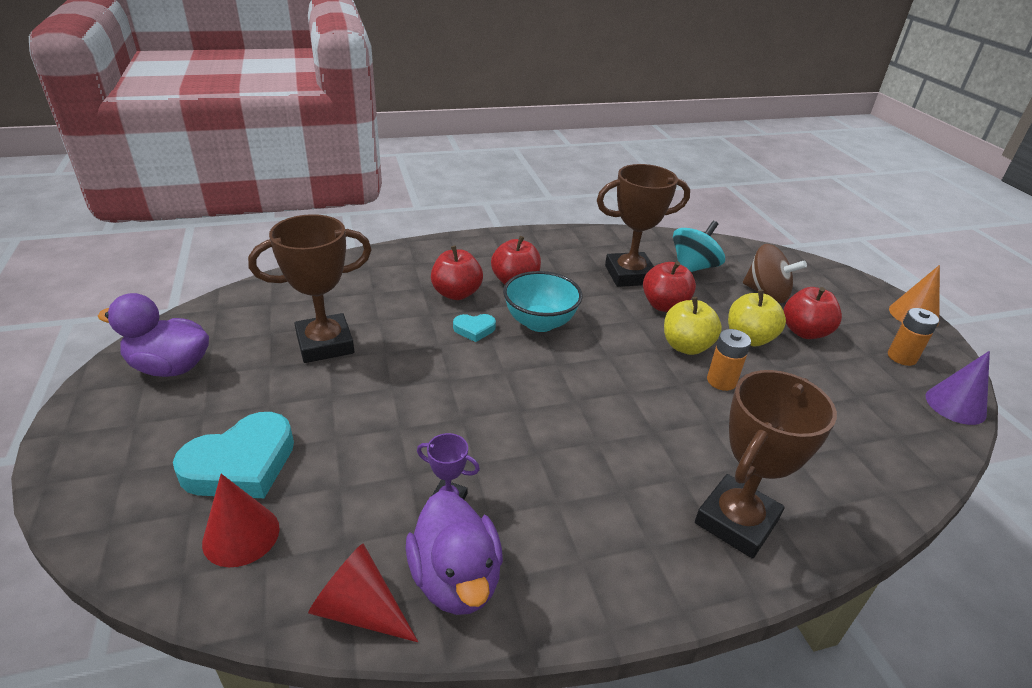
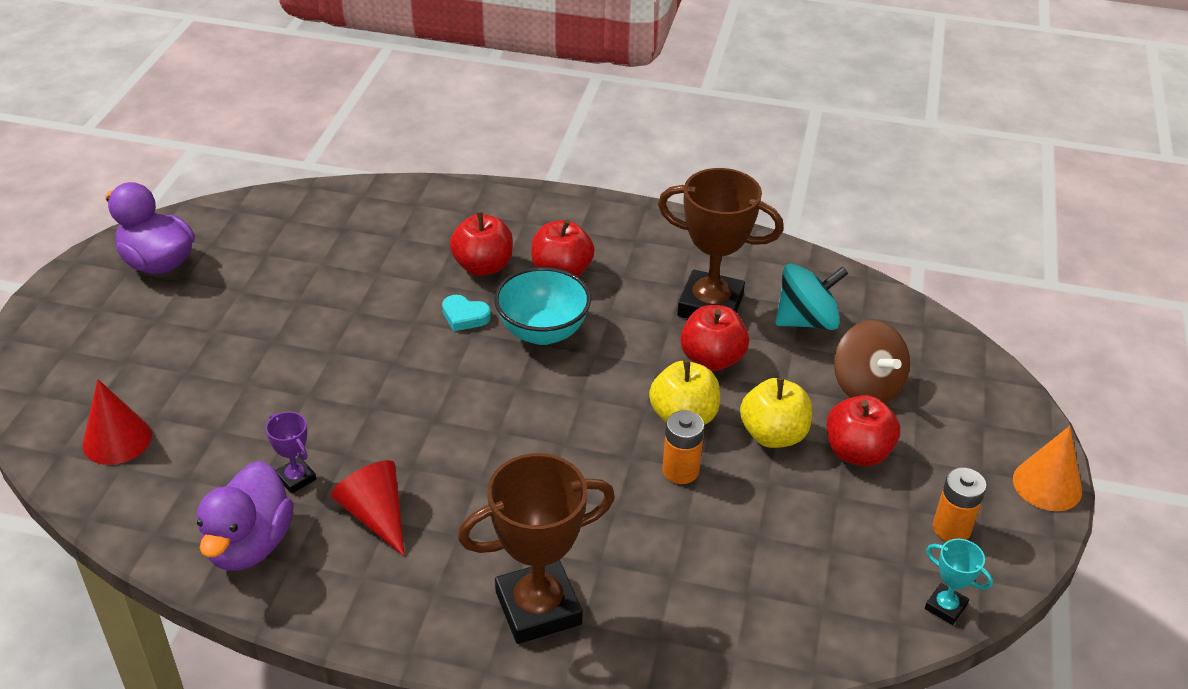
camera: 30 degrees right, 5 degrees up
(241, 464) = (155, 379): turquoise heart -> none
(325, 344) = (306, 283): brown trophy -> none
(360, 609) = (161, 534): red cone -> red cone (376, 515)
(955, 405) = (945, 607): purple cone -> turquoise trophy

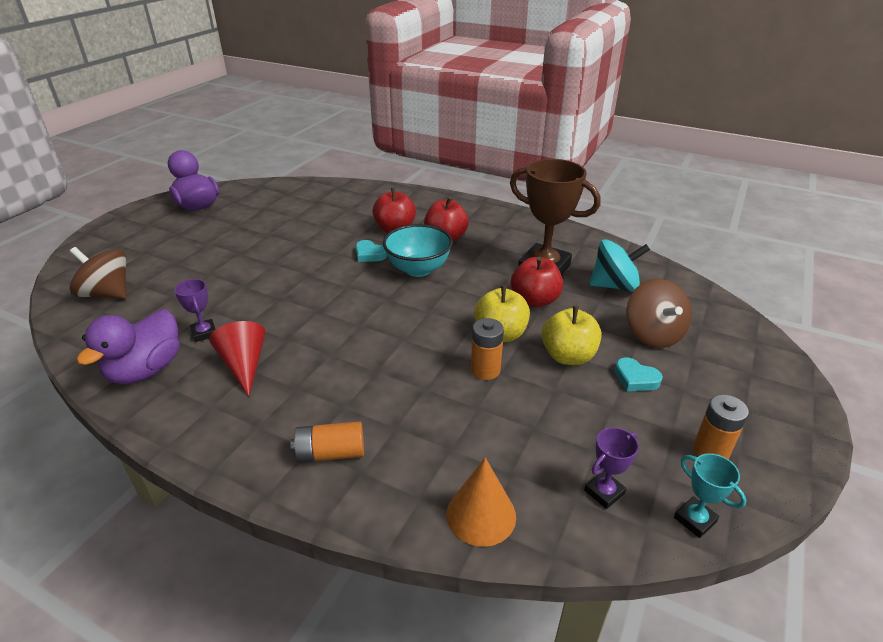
camera: 15 degrees right, 5 degrees down
(117, 439) = (107, 294): red cone -> brown spinning top
(538, 608) = (331, 453): brown trophy -> orange battery
(850, 595) = (604, 492): none -> purple trophy
(857, 452) = (635, 378): red apple -> turquoise heart
(1047, 485) = (806, 430): orange cone -> orange cone (481, 515)

